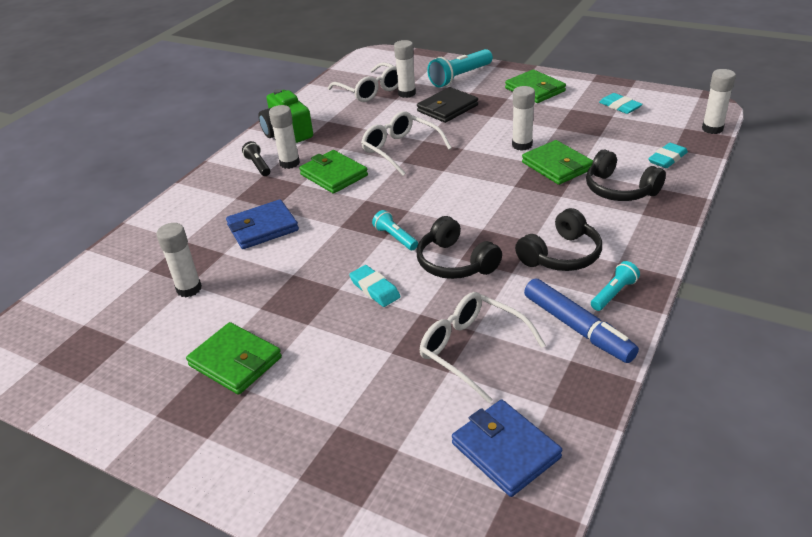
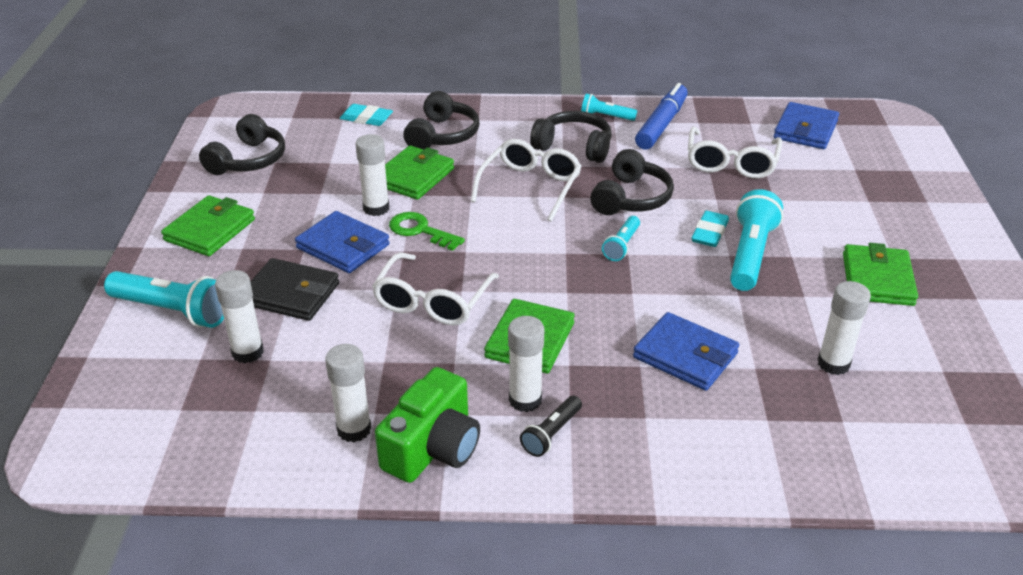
camera: 120 degrees left, 0 degrees up
(329, 300) = (750, 254): none -> turquoise flashlight
(370, 90) = (244, 401): white glasses -> white glasses (530, 187)
(481, 157) = (420, 231): none -> green key
(483, 128) = (343, 246): none -> blue wallet
(619, 106) = (248, 160): turquoise eraser -> black headphones
(712, 129) = (290, 102): white glue stick -> white glue stick (354, 429)

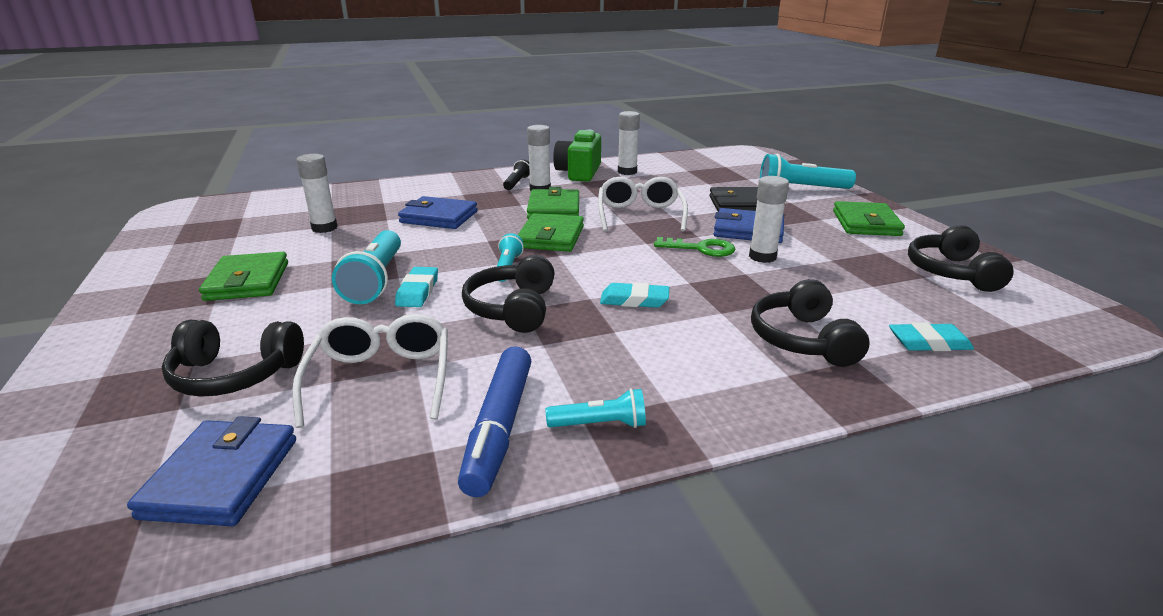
camera: 160 degrees right, 10 degrees down
(247, 352) = (725, 183): white glue stick -> none
(414, 177) = (767, 287): green wallet -> green wallet (551, 237)
(530, 187) = (634, 300): white glasses -> turquoise eraser
(574, 147) = (617, 358): black headphones -> black headphones (235, 374)

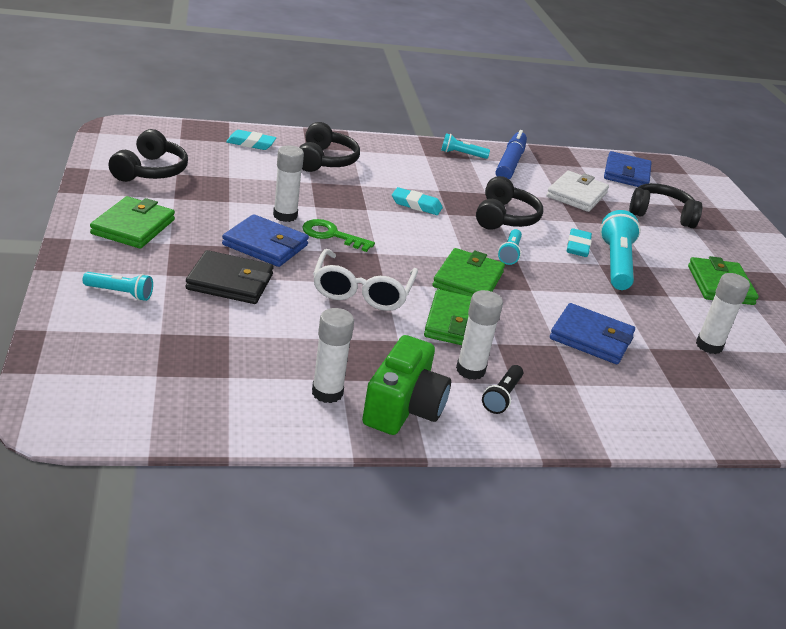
camera: 175 degrees left, 5 degrees up
(381, 379) = (576, 195): white glasses -> white wallet
(801, 189) = (120, 293): turquoise flashlight -> turquoise flashlight, size x0.55

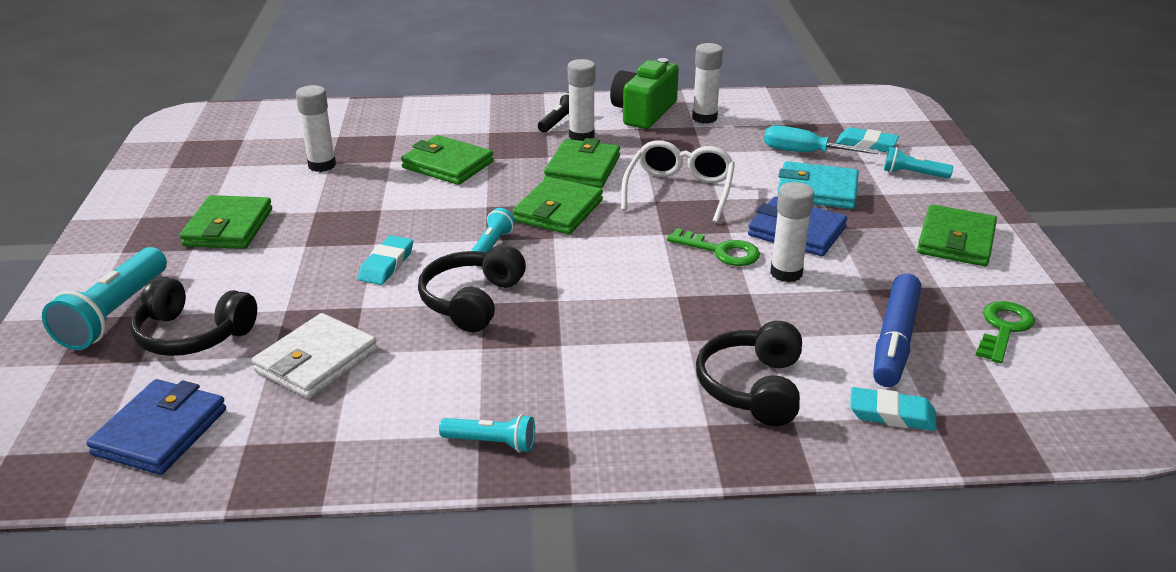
camera: 170 degrees left, 0 degrees up
(150, 171) = (1003, 329): black headphones -> green key
(223, 329) = (804, 152): none -> turquoise screwdriver
(230, 282) = (817, 190): black wallet -> turquoise wallet
(416, 205) = (603, 310): turquoise eraser -> turquoise eraser (866, 144)
(510, 163) = (399, 429): blue marker -> blue marker (894, 340)
(591, 338) = (448, 165): blue wallet -> green wallet
(616, 264) = (350, 244): turquoise flashlight -> turquoise flashlight (115, 314)

